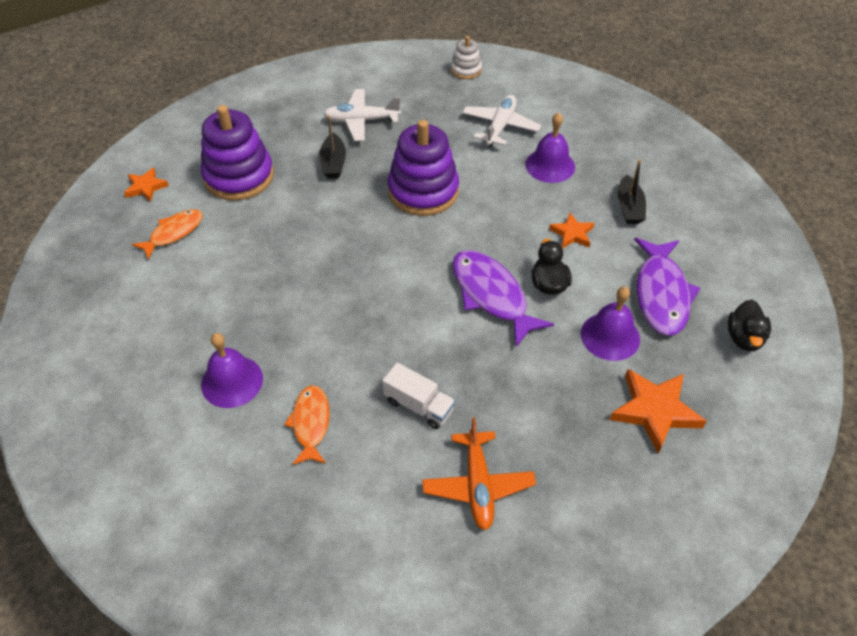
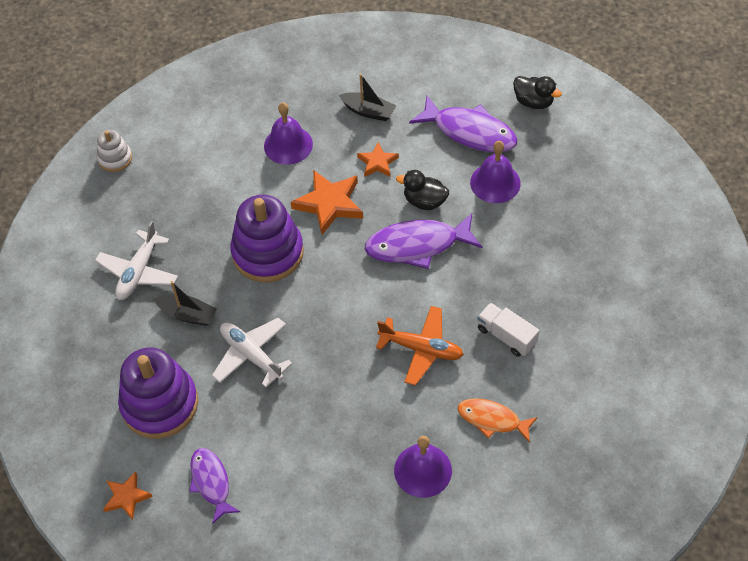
camera: 65 degrees left, 5 degrees up
(173, 233) = (211, 482): orange fish -> purple fish
(419, 405) = (506, 336): white truck -> white truck turned 105 degrees counterclockwise
(478, 485) = (593, 321): orange plane -> orange plane (421, 349)
(500, 127) = (215, 162): white plane -> white plane (251, 355)
(654, 411) = (574, 185): orange star -> orange star (329, 204)

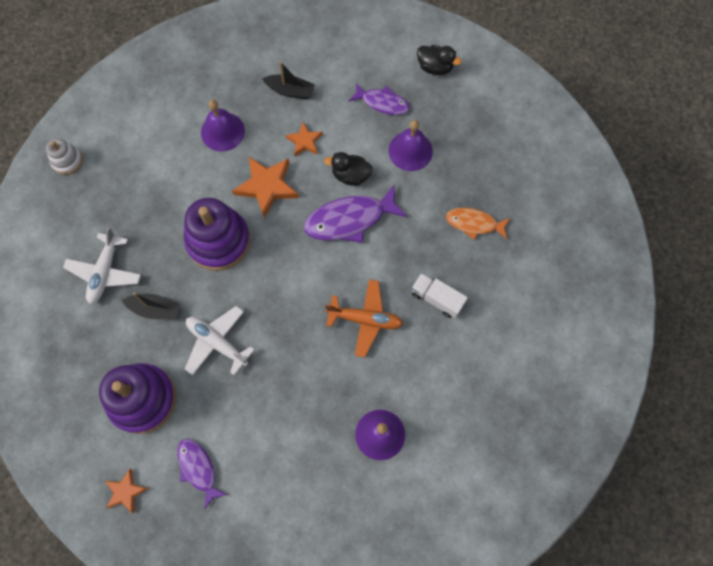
camera: 10 degrees left, 15 degrees up
(469, 132) = (382, 103): purple fish -> purple fish, size x0.63
(492, 419) = (434, 379): orange fish -> orange fish (474, 223)

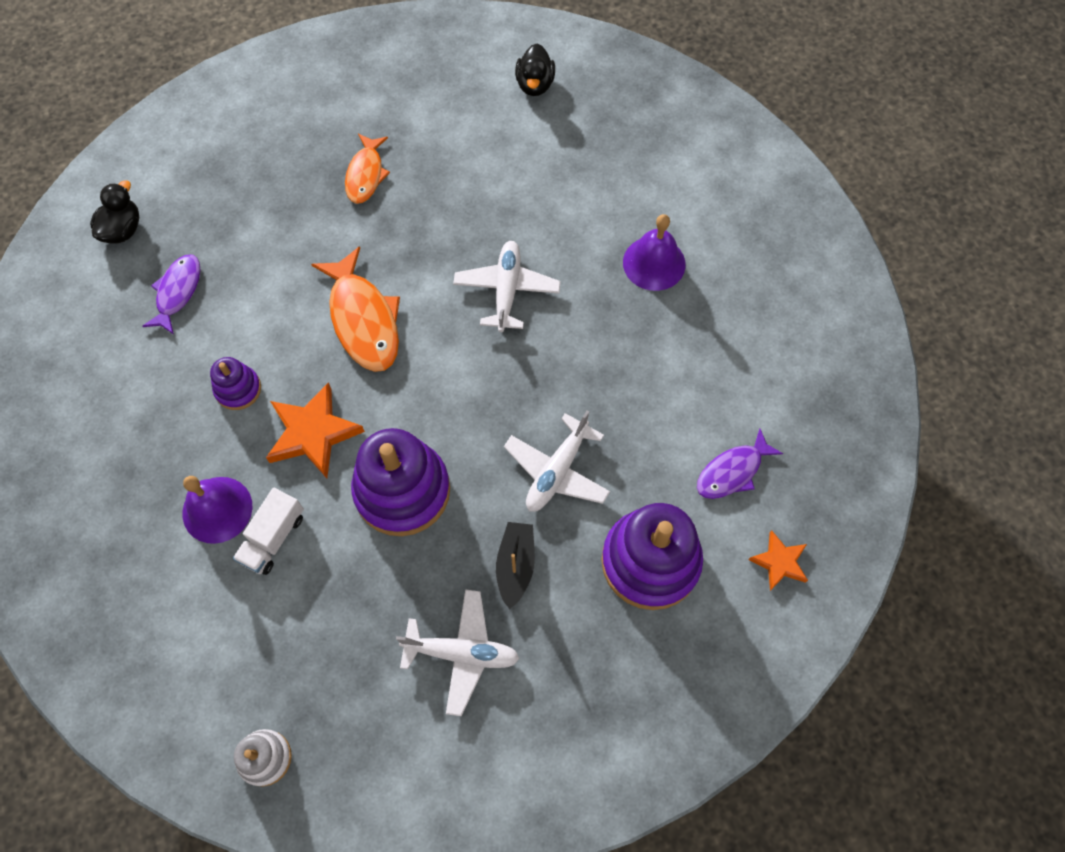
camera: 95 degrees left, 5 degrees down
(290, 91) = (149, 418): black boat -> none
(305, 141) = (238, 389): orange star -> purple stacking toy
(350, 175) = (295, 324): black duck -> black duck (535, 84)
(350, 219) = (363, 319): purple fish -> orange fish
(365, 319) = (507, 290): orange plane -> white plane
(410, 151) = (257, 252): purple bell -> none
(437, 299) = (472, 211): white truck -> white truck (273, 538)

